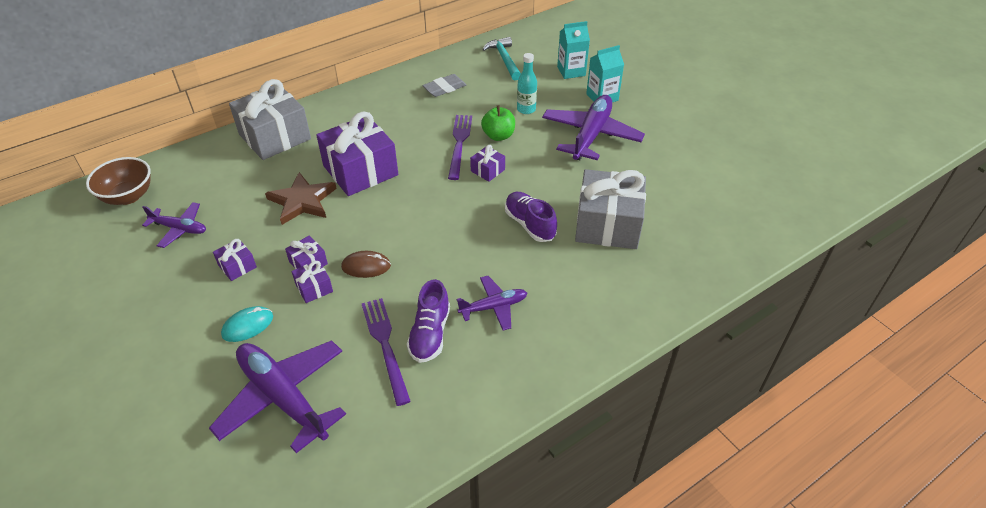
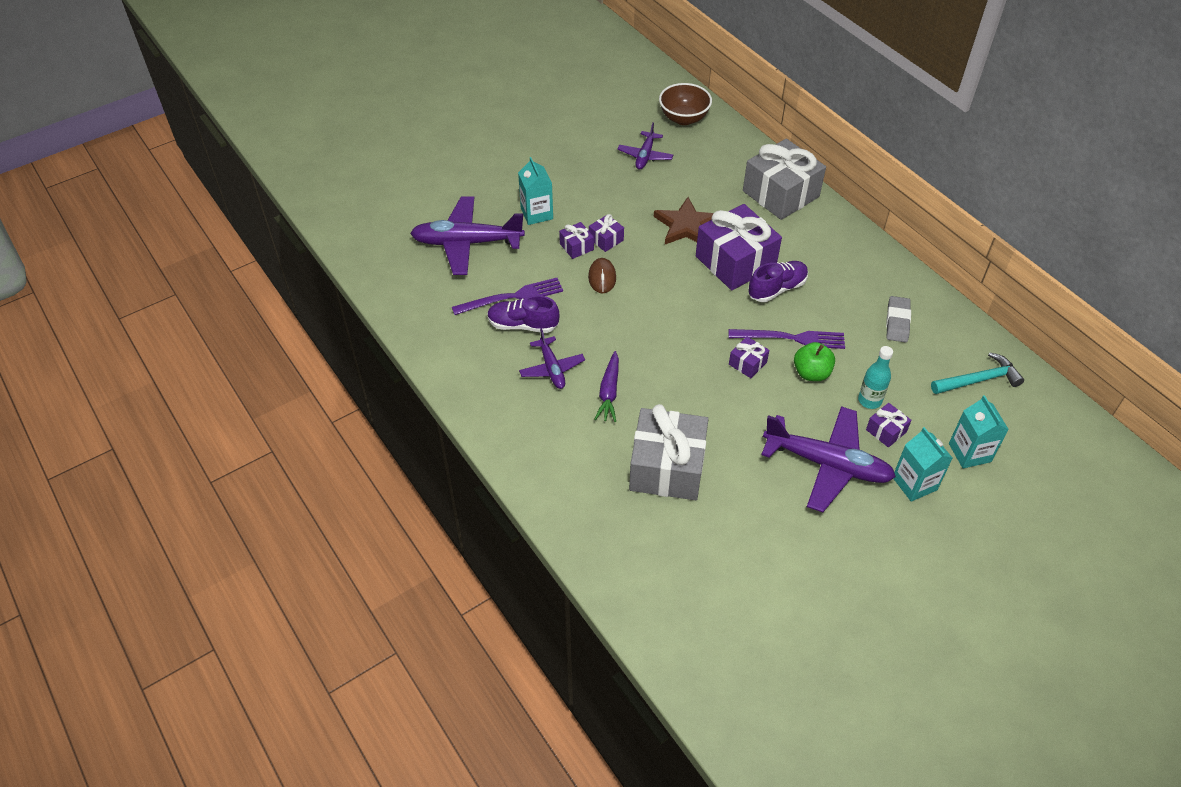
camera: 90 degrees right, 5 degrees up
(237, 266) = (601, 197): purple gift -> purple gift (886, 431)
(248, 326) = (536, 213): turquoise mouse -> turquoise carton
(283, 397) = (466, 243): purple plane -> purple plane turned 135 degrees counterclockwise
(444, 88) = (897, 322): grey eraser -> grey eraser turned 45 degrees clockwise
(523, 262) = (609, 392): none -> purple carrot
(529, 224) = (663, 398): purple shoe -> purple shoe (777, 289)

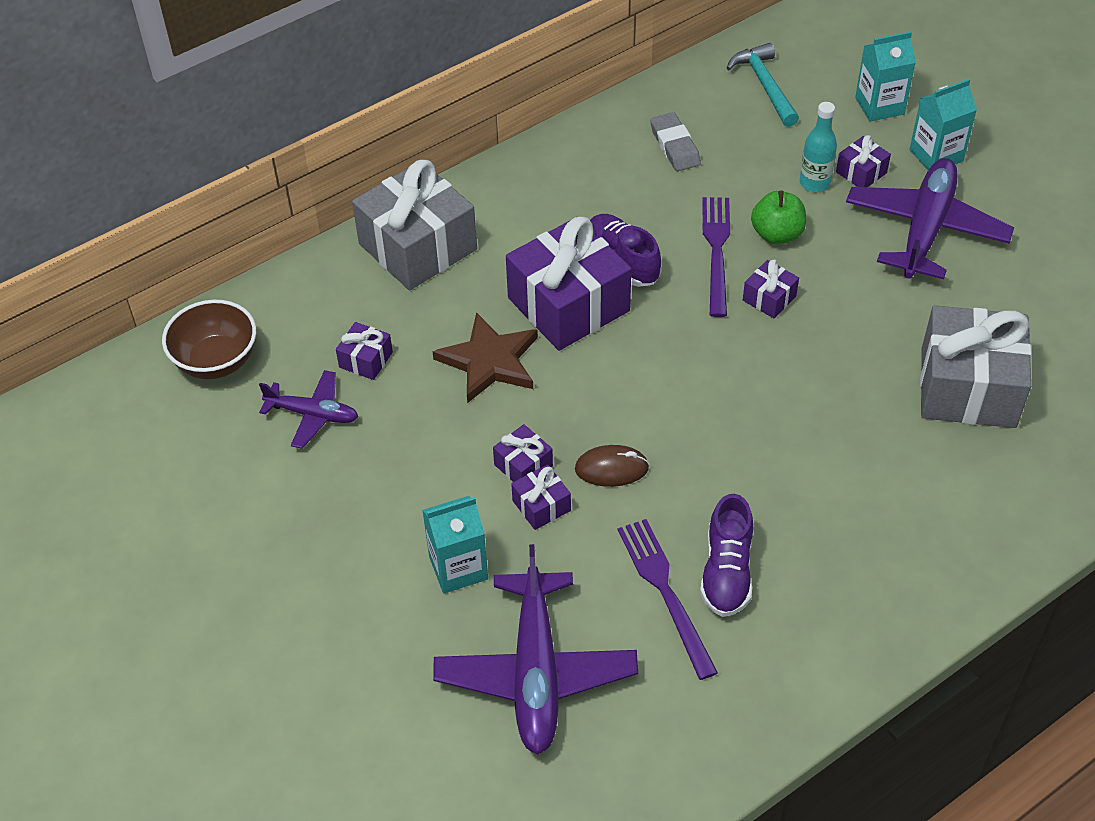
camera: 90 degrees left, 0 degrees up
(552, 368) = (813, 527): purple plane -> none
(609, 392) = (847, 454): purple carrot -> none
(686, 174) = (365, 360): none -> purple gift
(897, 322) = (674, 146): grey eraser -> grey eraser turned 60 degrees clockwise

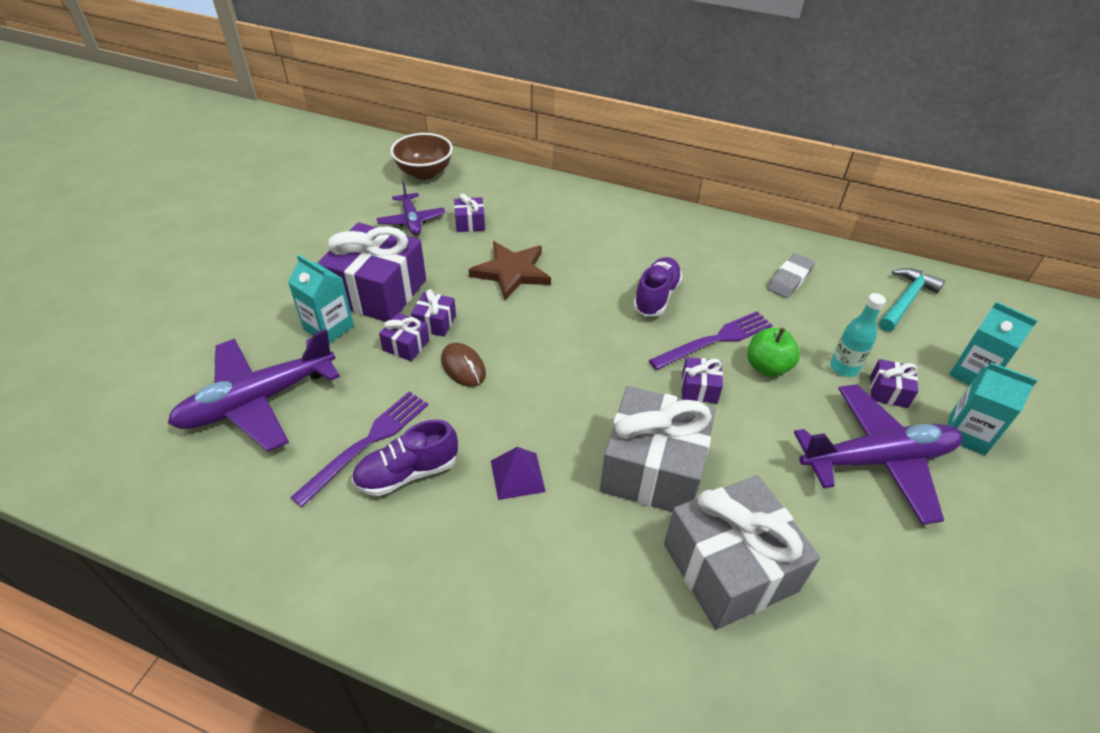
camera: 55 degrees right, 5 degrees down
(418, 247) = (578, 206): grey gift -> grey gift (653, 468)
(568, 304) = (592, 287): purple gift -> purple gift (378, 291)
(785, 486) = (517, 476): none -> purple pyramid

